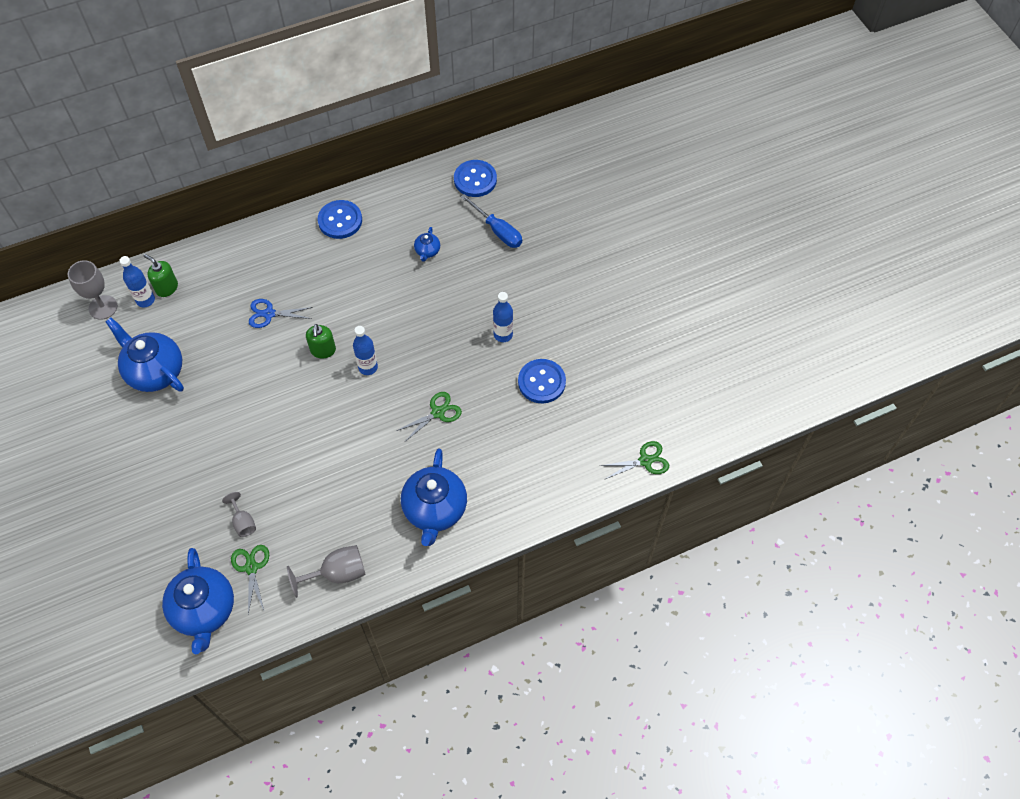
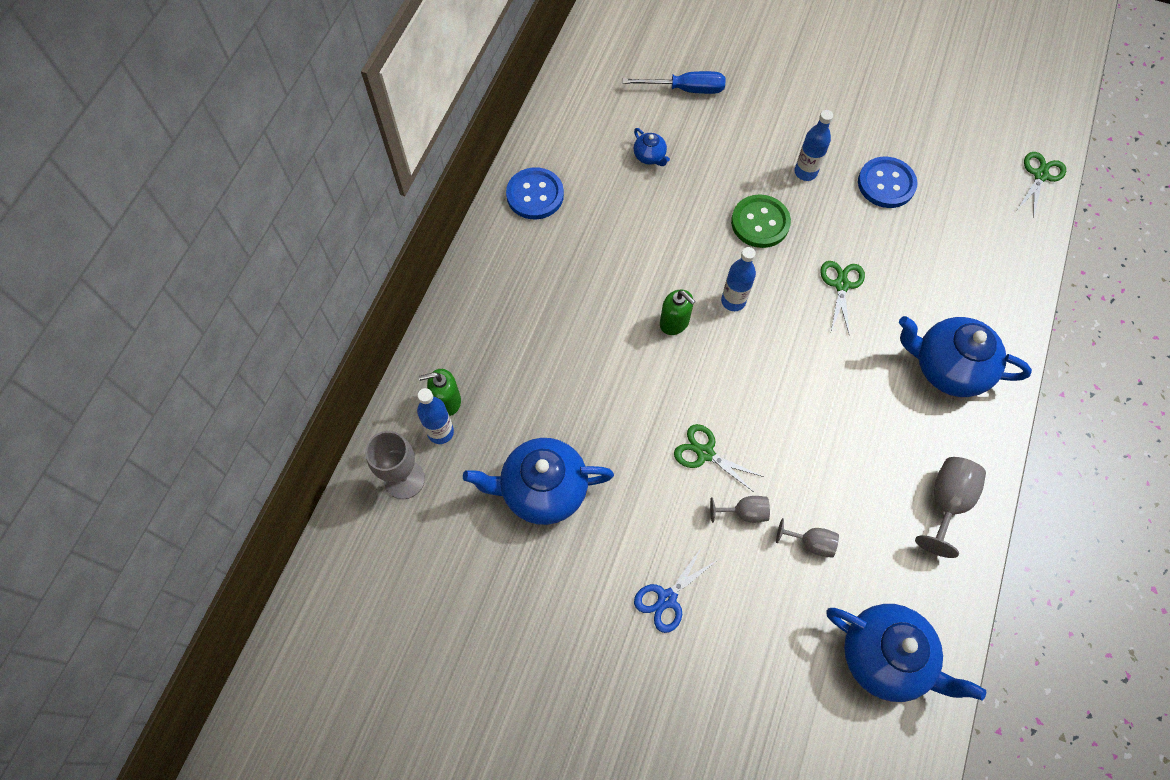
camera: 45 degrees left, 5 degrees up
(231, 475) = (744, 512): none -> grey goblet
(251, 567) = (872, 575): green scissors -> green scissors (705, 453)
(269, 314) = (581, 335): blue scissors -> blue scissors (667, 598)
(435, 510) = (947, 368): blue teapot -> blue teapot turned 150 degrees clockwise
(439, 339) = (760, 222): none -> green button
(475, 180) = (609, 62): blue button -> none

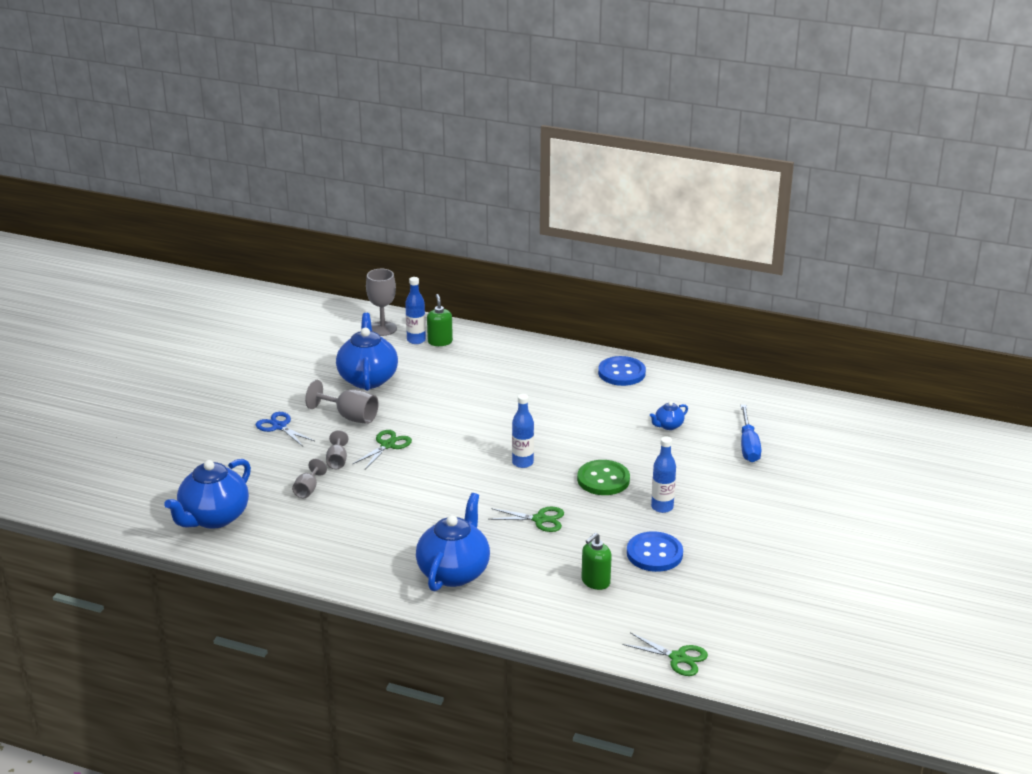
camera: 90 degrees right, 35 degrees down
(674, 322) = (502, 434): green soap dispenser -> green soap dispenser (595, 582)
(946, 502) = (329, 559): grey goblet -> grey goblet (350, 417)

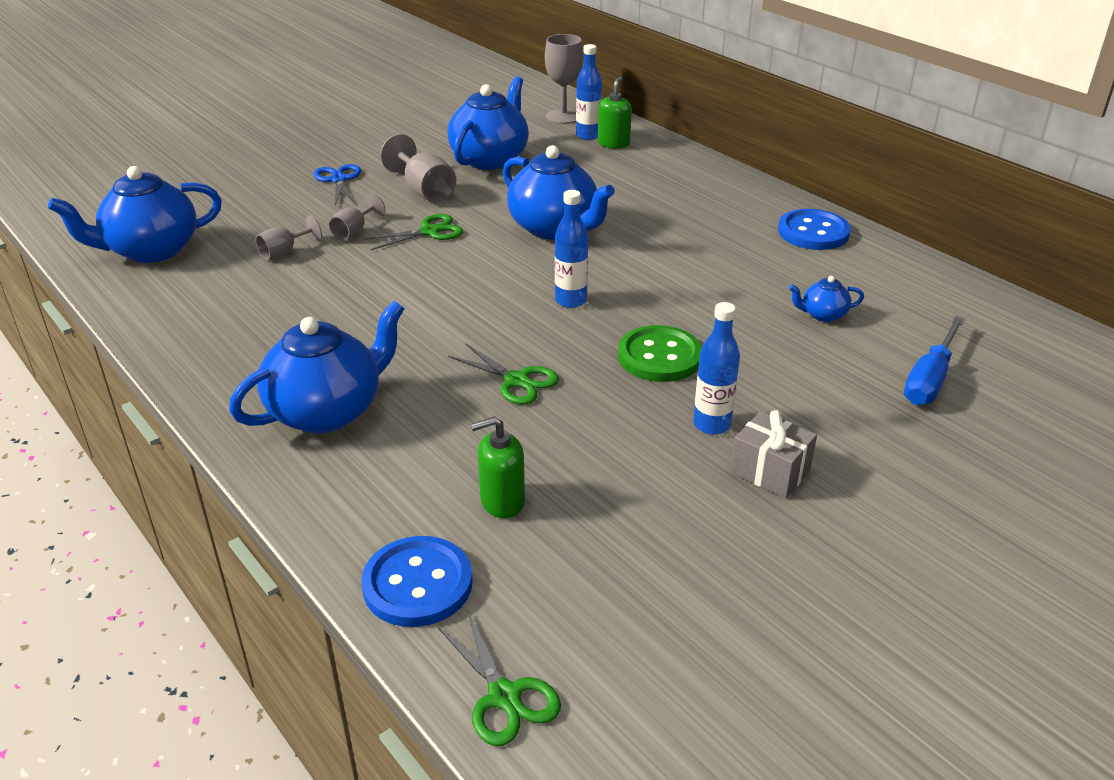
camera: 30 degrees right, 5 degrees up
(465, 418) = (554, 228): none -> blue teapot
(654, 554) = (634, 492): blue button -> blue button (417, 584)
(709, 520) = (770, 471): none -> grey gift

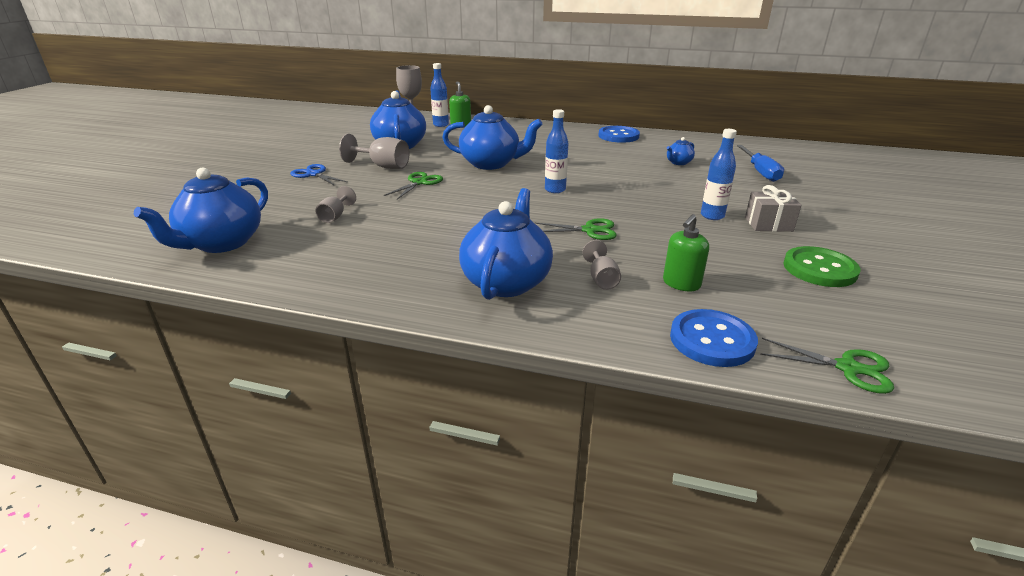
camera: 35 degrees left, 5 degrees down
(354, 231) = (368, 194): grey goblet -> grey goblet (601, 279)
(659, 357) = (640, 198): green button -> green button (819, 269)

